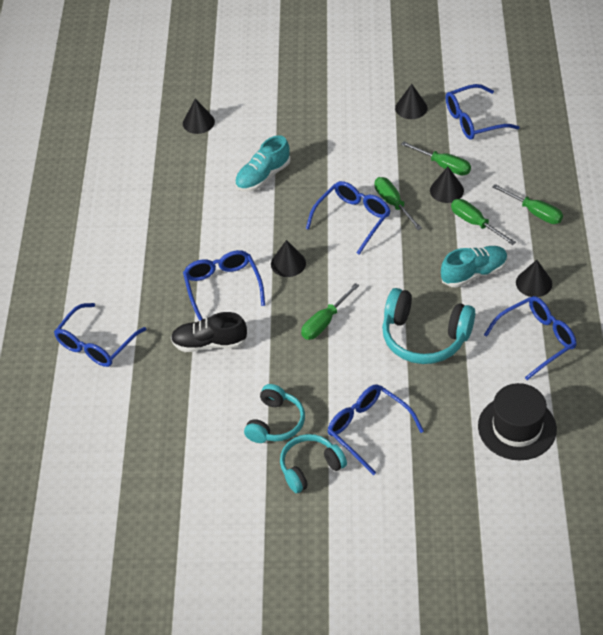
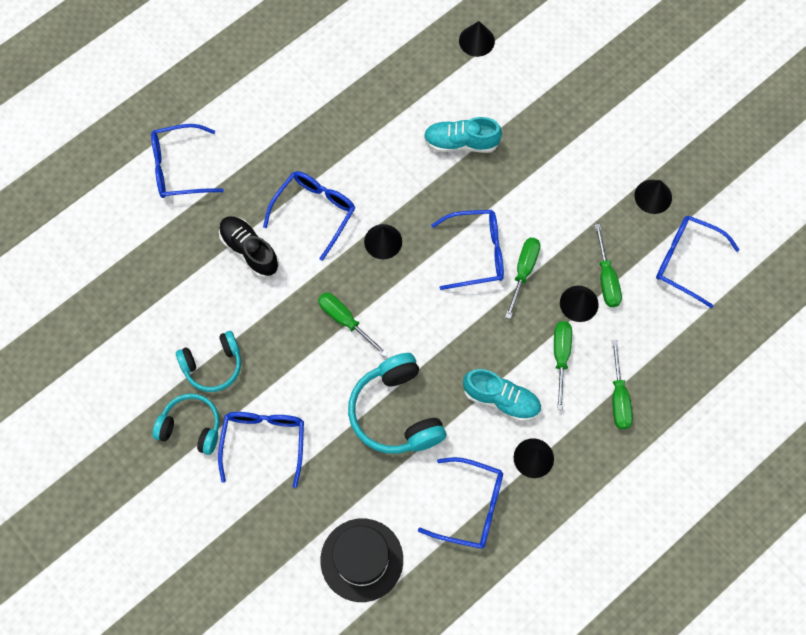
camera: 45 degrees right, 20 degrees up
(324, 322) = (345, 320): green screwdriver -> green screwdriver turned 45 degrees clockwise

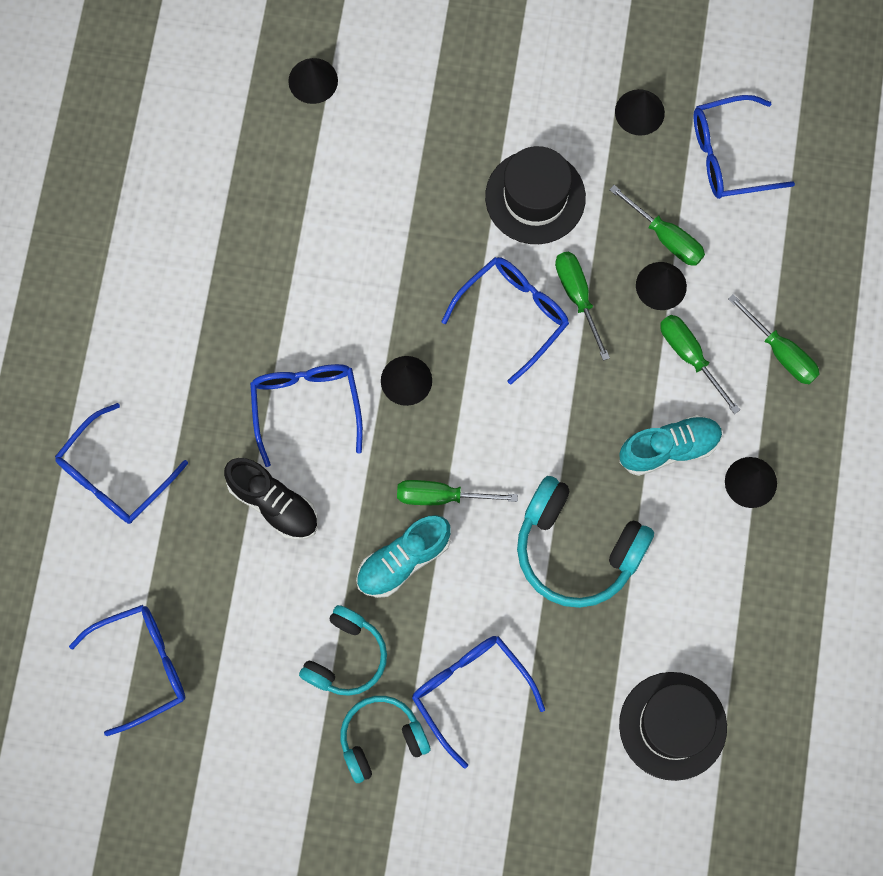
camera: 40 degrees left, 5 degrees up
(249, 250) = (274, 504): black shoe -> black shoe turned 150 degrees counterclockwise
(461, 142) = (394, 208): turquoise shoe -> turquoise shoe (403, 560)
(471, 507) = (733, 582): blue glasses -> blue glasses (142, 666)
(548, 197) = (535, 197): none -> black hat

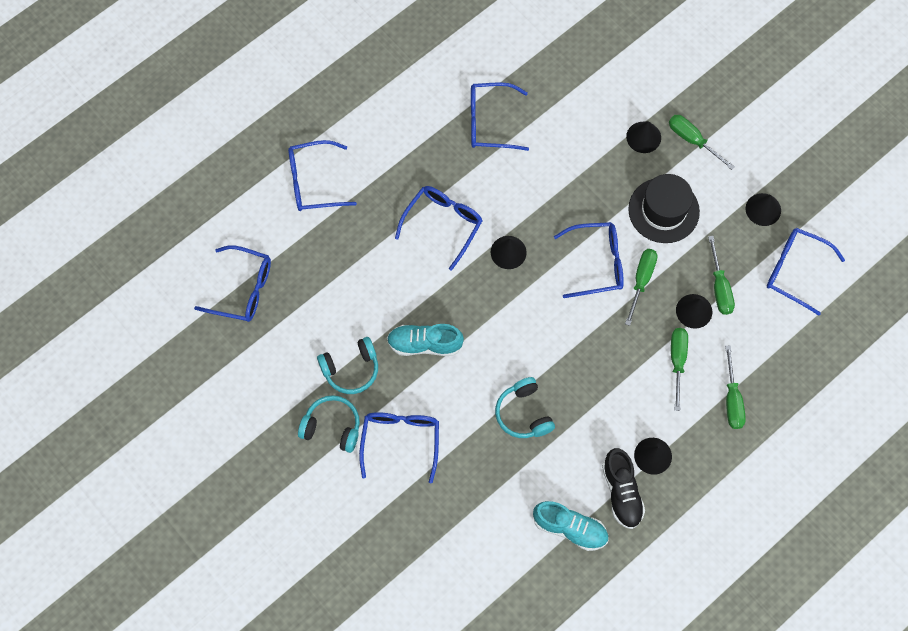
camera: 40 degrees right, 5 degrees down
(257, 245) = (489, 122): none -> blue glasses
(274, 504) = (382, 261): black shoe -> black shoe (621, 492)
(313, 80) = (594, 59): black cone -> black cone (643, 137)
(441, 496) = (474, 327): green screwdriver -> green screwdriver (692, 140)
(577, 549) = (523, 413): turquoise headphones -> turquoise headphones, size x0.65
(669, 448) = (622, 401): turquoise shoe -> turquoise shoe (570, 528)
(672, 726) = (494, 550): black hat -> none

